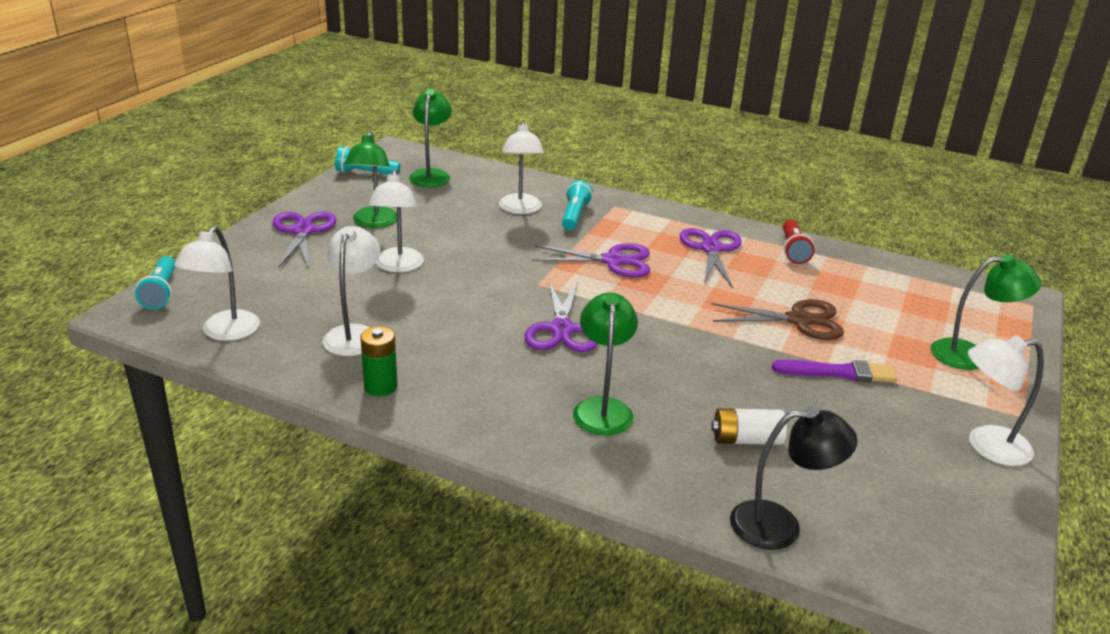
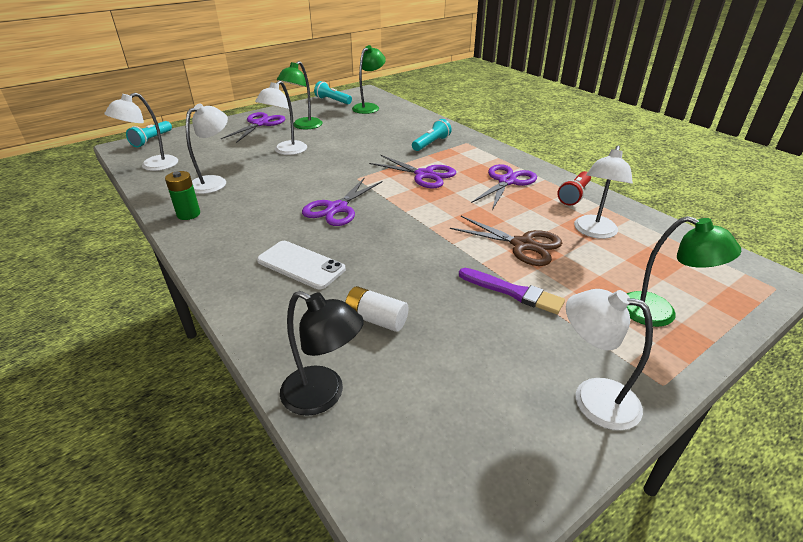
camera: 30 degrees right, 5 degrees up
(520, 209) = (400, 134): white lamp -> white lamp (594, 232)
(602, 408) = (301, 265): green lamp -> white phone

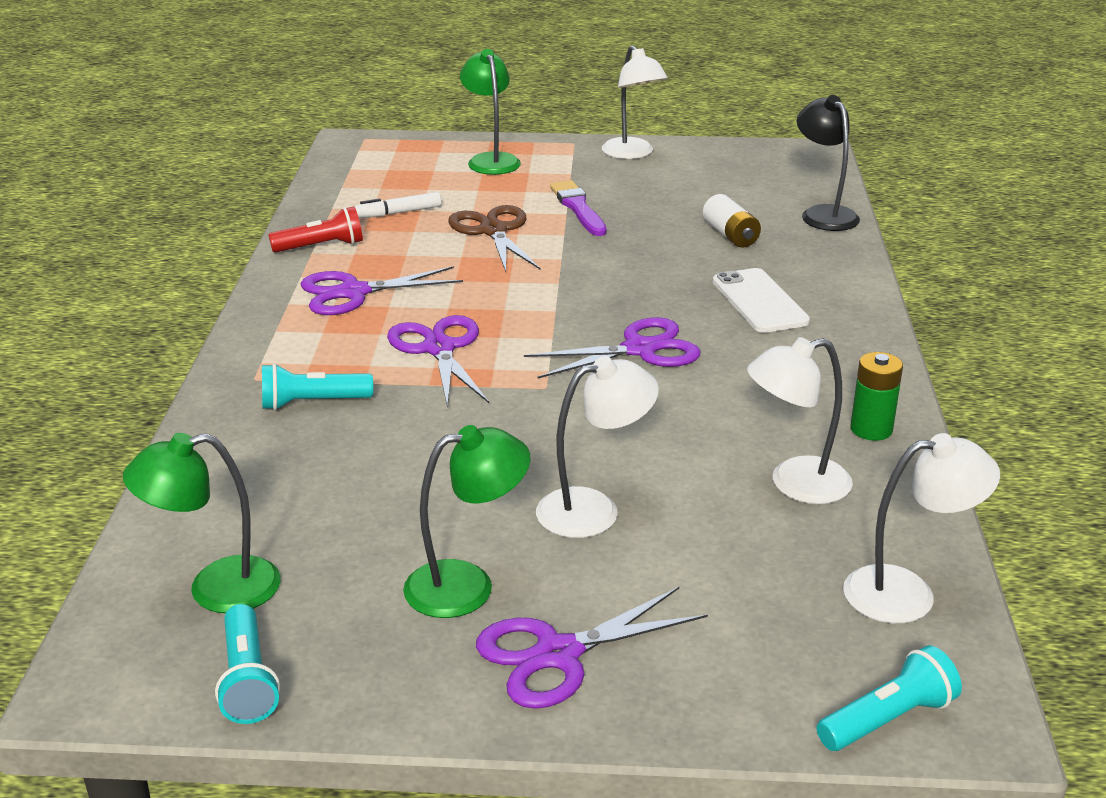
camera: 140 degrees left, 5 degrees down
(594, 232) = (398, 213): white lamp -> white marker

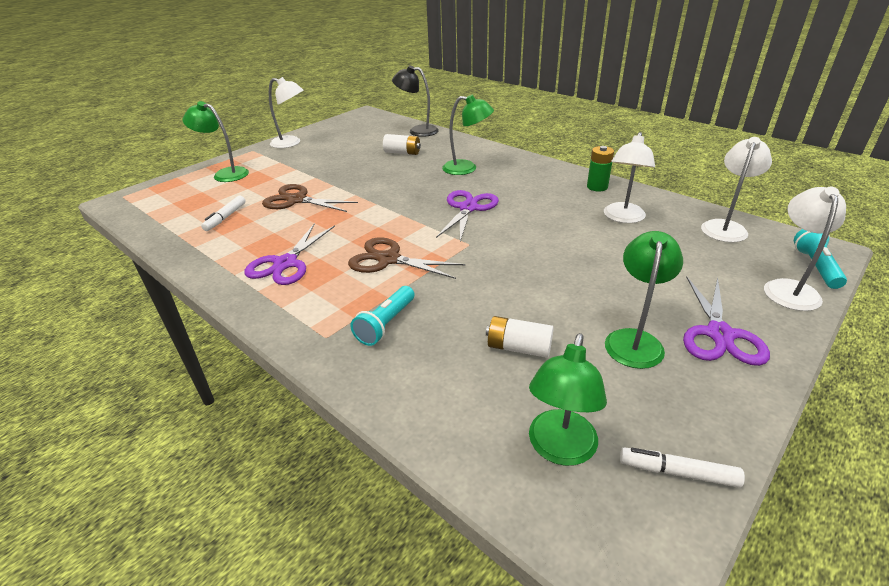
camera: 50 degrees left, 5 degrees up
(248, 680) = (677, 472): turquoise flashlight -> white marker
(321, 246) = (214, 254): red flashlight -> none
(360, 504) = (518, 348): none -> white battery
(439, 349) = (388, 259): purple scissors -> brown scissors
(578, 208) = (315, 172): purple brush -> none
(594, 509) = (596, 274): white lamp -> white lamp (789, 288)
(759, 301) = (467, 168): white phone -> green lamp

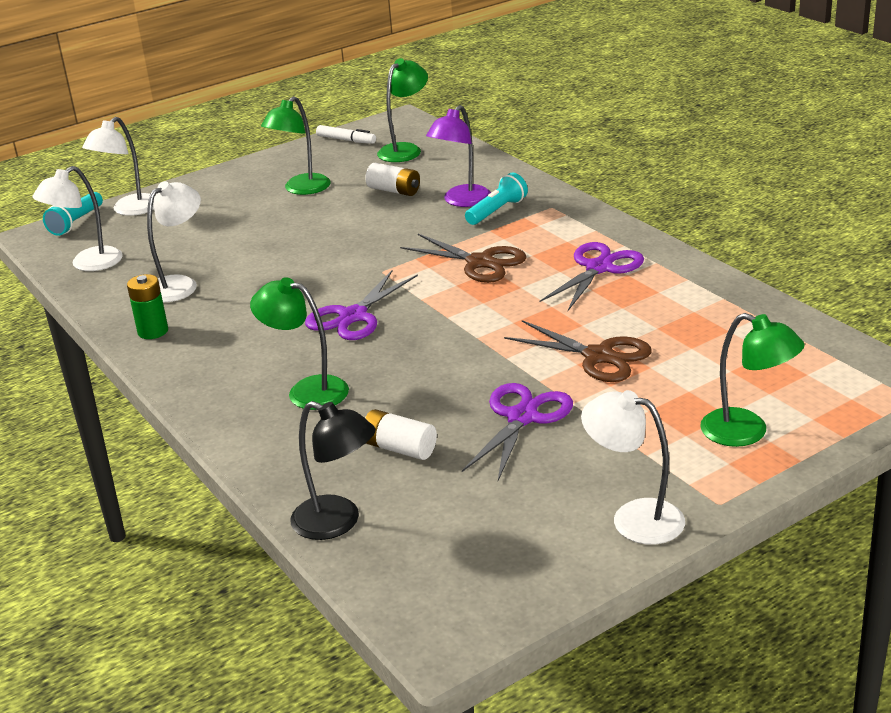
camera: 165 degrees left, 5 degrees down
(225, 217) = (701, 336): white marker -> none
(430, 337) = (461, 201): none -> purple lamp
(719, 334) = (234, 188): purple scissors -> purple scissors (522, 417)

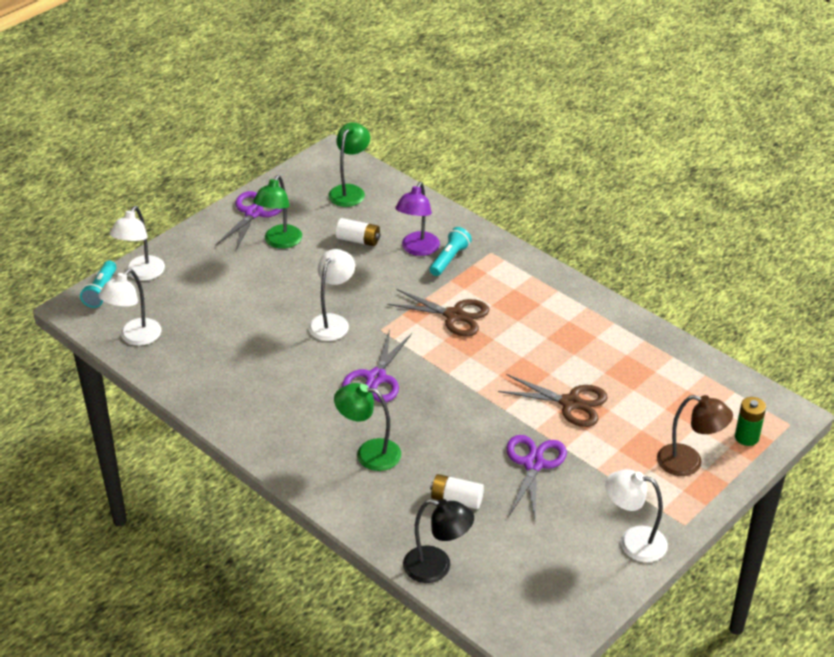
camera: 15 degrees left, 10 degrees up
(153, 331) = (224, 405): green battery -> green battery (746, 437)
(179, 284) = (223, 355): white lamp -> white lamp (332, 322)
(346, 140) = (295, 181): white marker -> none
(599, 268) = (546, 316): purple scissors -> purple scissors (253, 213)
(747, 432) = (689, 463): green lamp -> brown lamp

